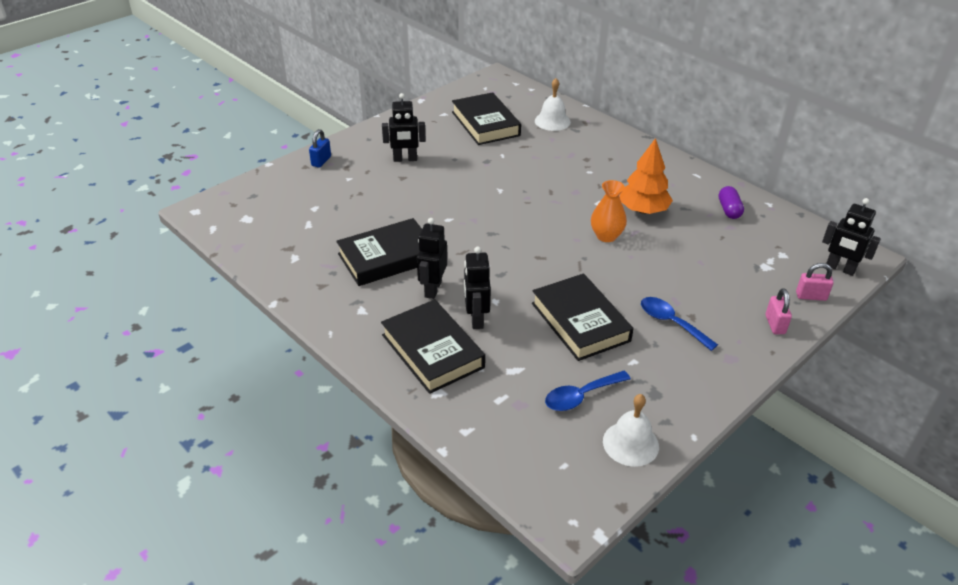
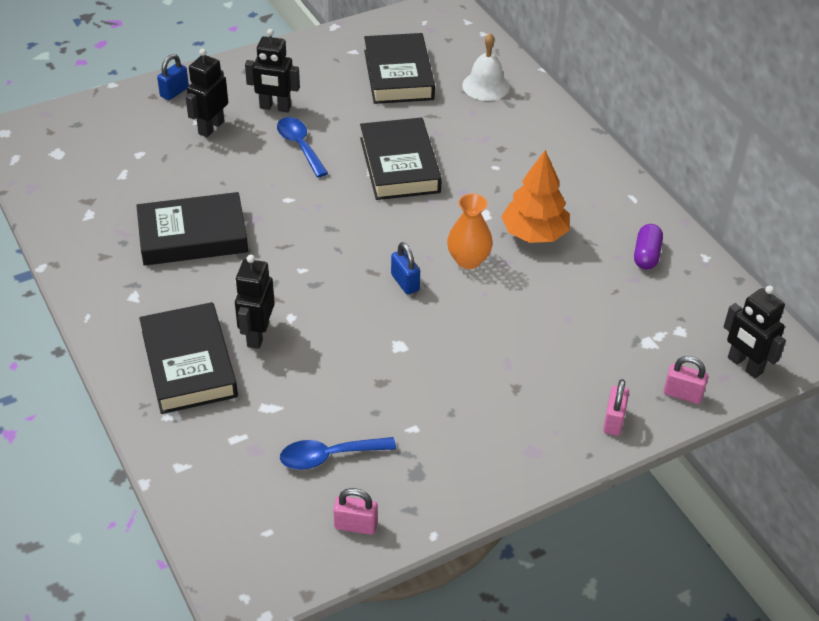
camera: 15 degrees right, 5 degrees up
(432, 289) = (225, 287): black robot -> black robot (211, 127)
(568, 260) = (405, 282): none -> blue padlock
(580, 322) = (376, 365): black book -> black book (399, 165)
(630, 443) = (355, 525): white bell -> pink padlock
(671, 323) = (486, 390): blue spoon -> blue spoon (300, 146)

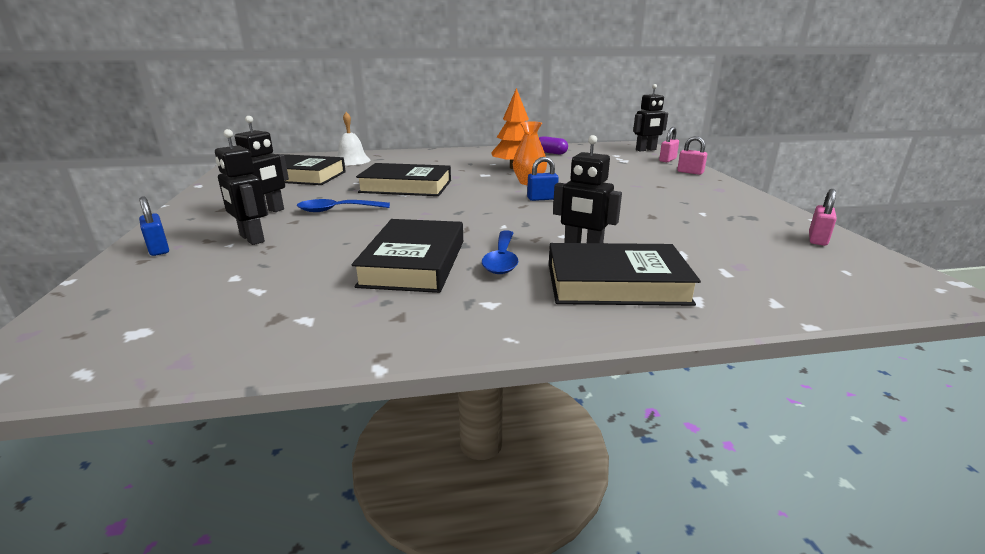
camera: 70 degrees left, 20 degrees down
(329, 456) = (740, 240): blue spoon -> blue spoon (501, 259)

